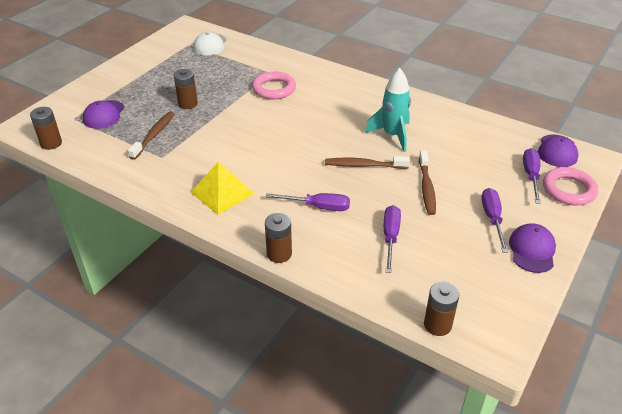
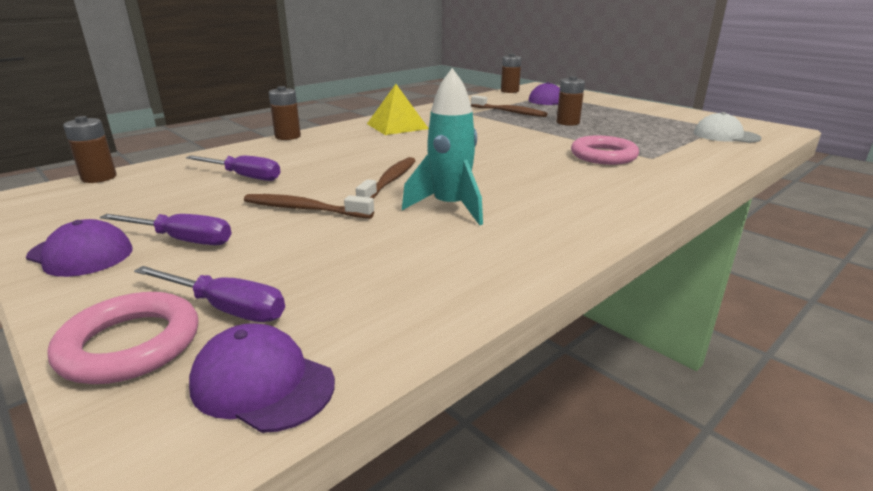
camera: 105 degrees right, 15 degrees down
(318, 207) = (335, 154): purple screwdriver -> none

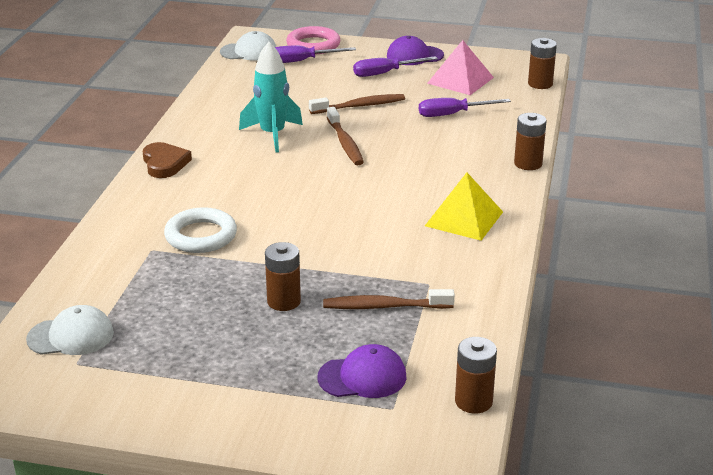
camera: 145 degrees right, 5 degrees up
(142, 203) = (460, 80): none -> pink pyramid
(262, 383) = (249, 51): purple cap -> white cap
(603, 156) = (201, 236): pink ring -> white ring
(607, 212) = (164, 163): none -> brown heart

